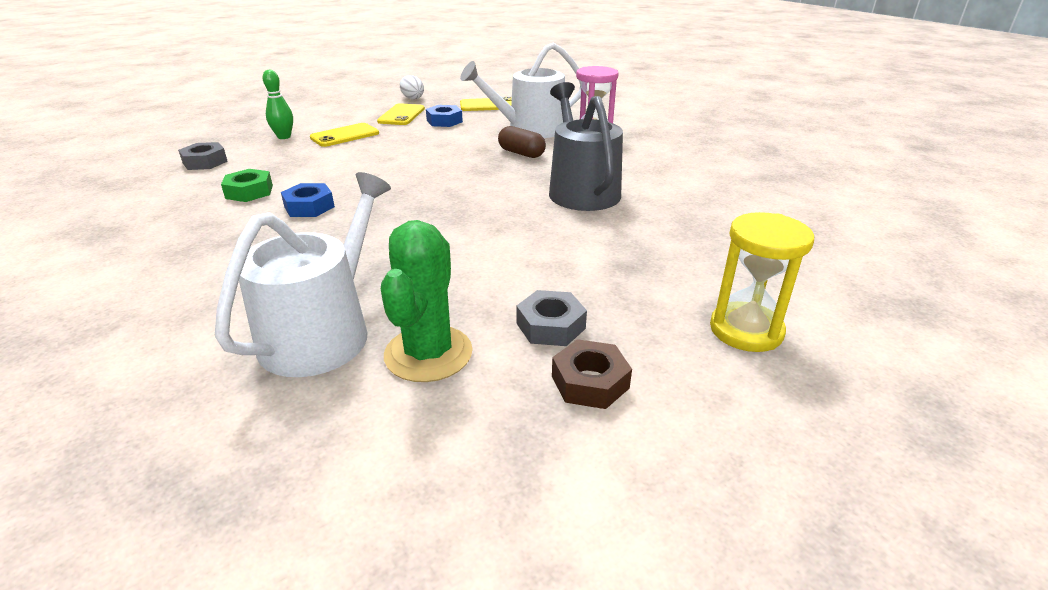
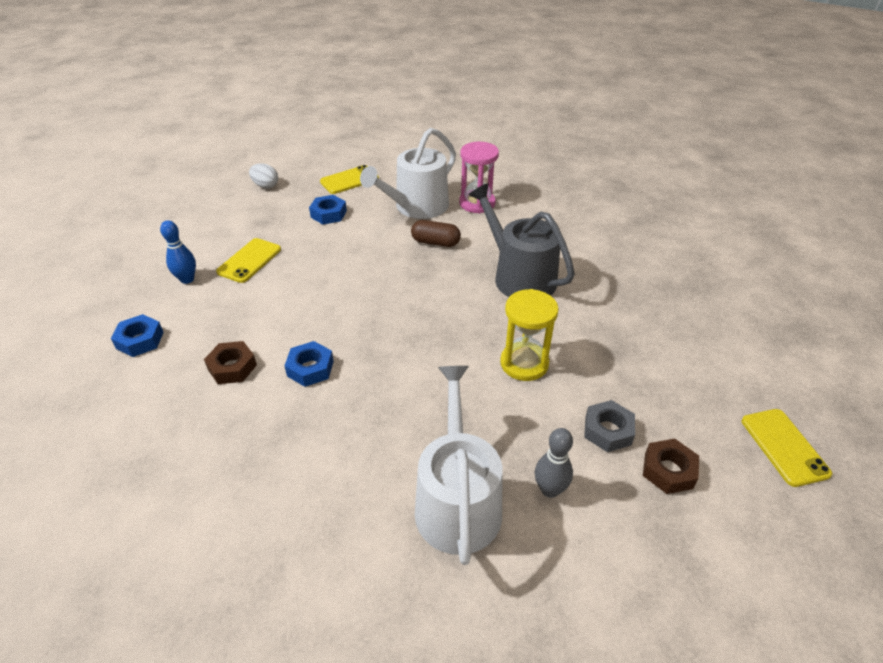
camera: 25 degrees left, 10 degrees up
(205, 162) = (140, 340): grey nut -> blue nut
(249, 192) = (232, 367): green nut -> brown nut
(284, 137) = (187, 279): green bowling pin -> blue bowling pin
(401, 115) = (278, 215): yellow phone -> yellow phone (784, 447)
(428, 354) = (550, 489): green cactus -> grey bowling pin
(746, 330) = (724, 387): yellow hourglass -> yellow hourglass (524, 363)

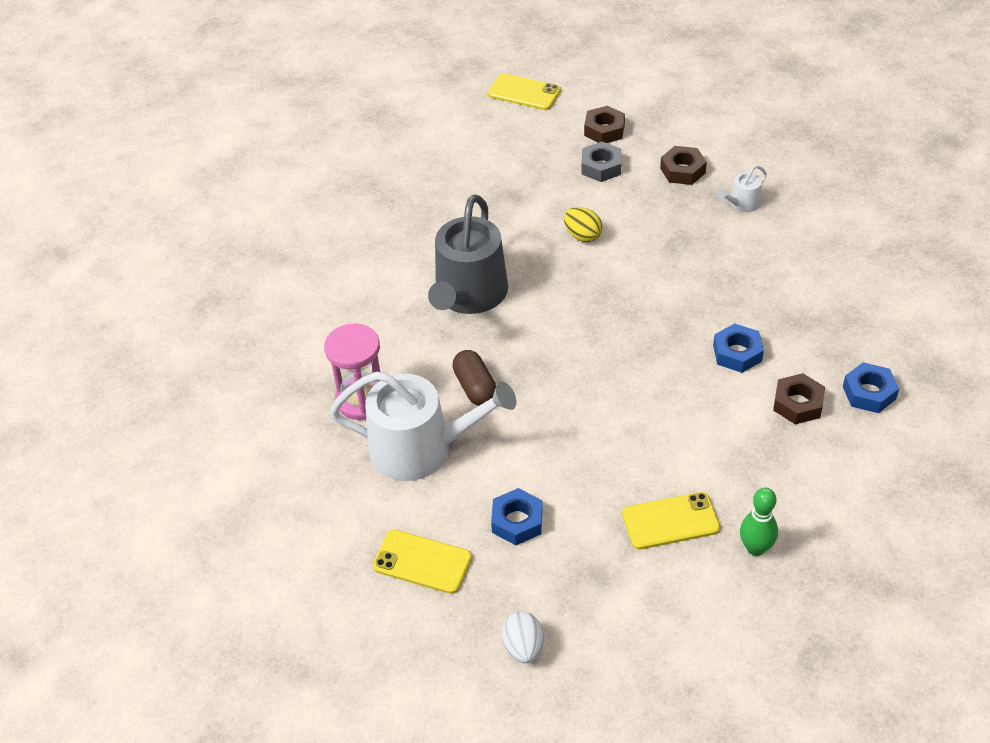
camera: 125 degrees left, 5 degrees up
(140, 340) = (857, 500): blue nut -> blue nut (869, 393)
(187, 279) = (755, 548): blue bowling pin -> green bowling pin
(457, 501) = (742, 204): white watering can -> white watering can, size x0.43
(524, 363) = (582, 236): yellow hourglass -> yellow egg
(550, 489) = (682, 170): grey bowling pin -> brown nut
(784, 447) = (524, 92): yellow phone -> yellow phone turned 75 degrees clockwise

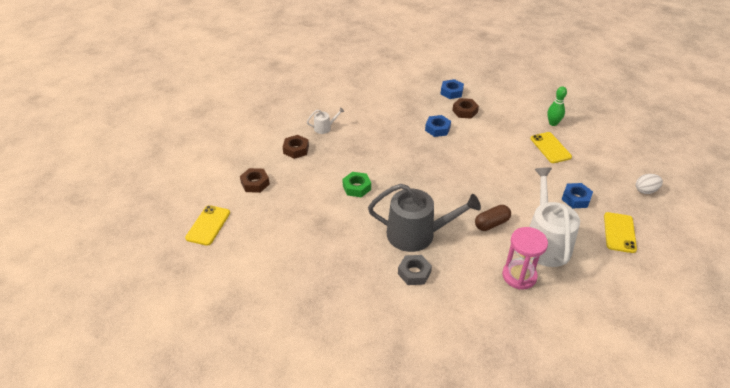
camera: 100 degrees left, 5 degrees down
(582, 236) = (356, 187): yellow egg -> green nut
(601, 167) = (292, 183): grey nut -> grey nut (414, 273)
(742, 204) = (324, 128): white watering can -> white watering can turned 60 degrees counterclockwise

